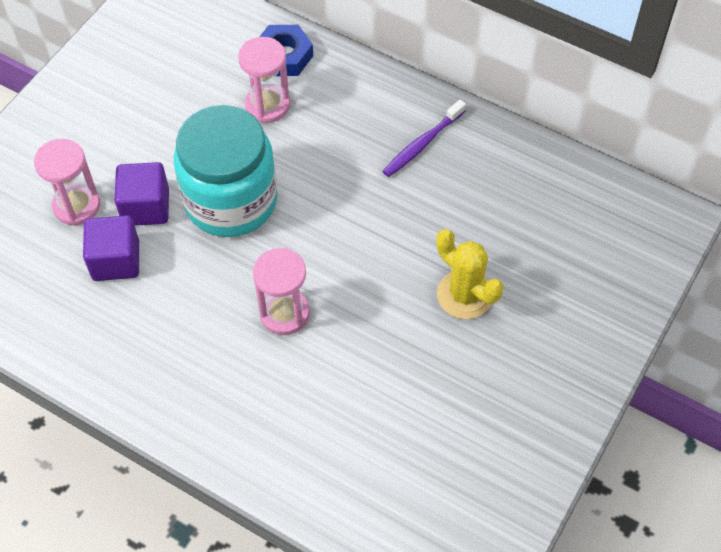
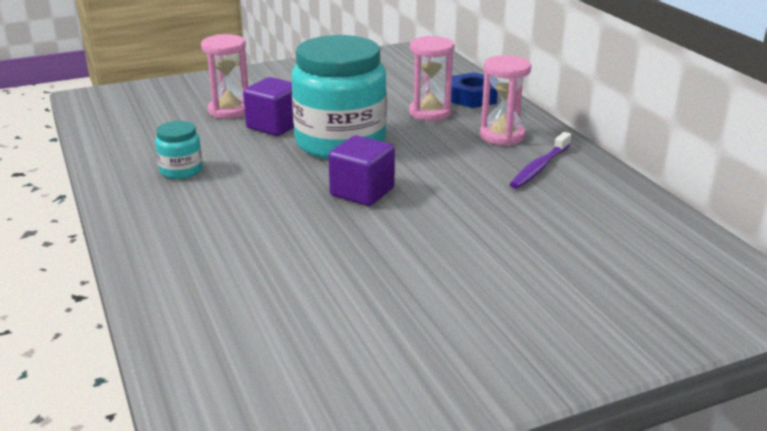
camera: 35 degrees right, 30 degrees down
(116, 260) = (217, 140): purple cube -> purple cube (362, 192)
(131, 325) = (181, 170): none -> turquoise jar
(284, 313) = (302, 208): pink hourglass -> pink hourglass (502, 136)
(422, 144) = (539, 167): purple toothbrush -> purple toothbrush turned 45 degrees counterclockwise
(465, 295) = (479, 258): yellow cactus -> none

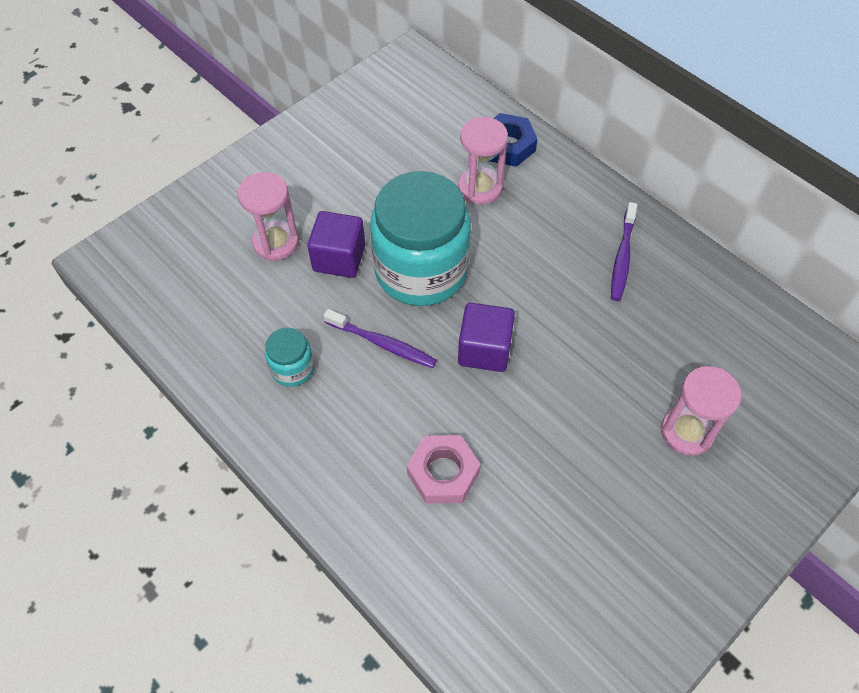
camera: 20 degrees left, 30 degrees up
(260, 251) = (443, 473): none -> pink nut
(271, 172) = (383, 343): none -> purple toothbrush
(502, 136) = (566, 212): pink hourglass -> pink hourglass (687, 432)

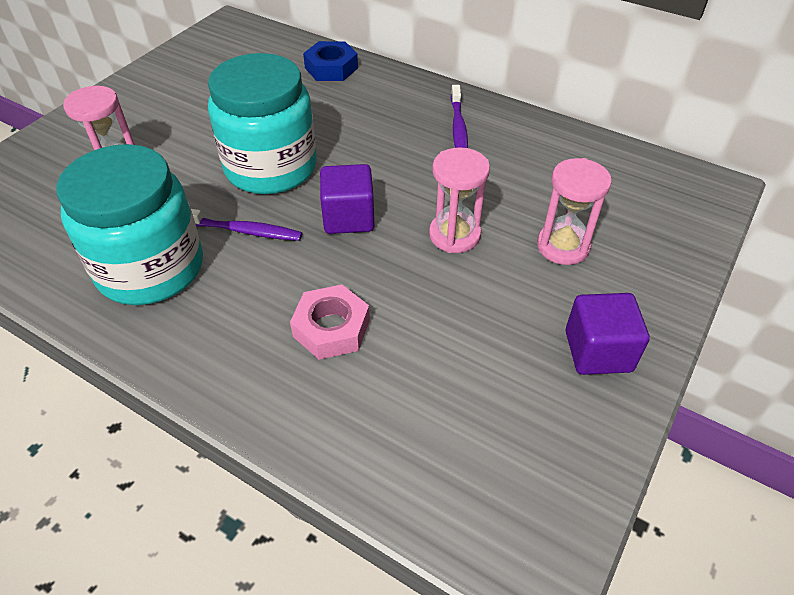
camera: 15 degrees left, 10 degrees down
(292, 368) = (150, 268): turquoise jar -> turquoise jar, size x2.27
(339, 258) = (186, 171): purple cube -> purple cube (598, 351)
(480, 188) = (313, 100): pink hourglass -> pink hourglass (454, 235)

